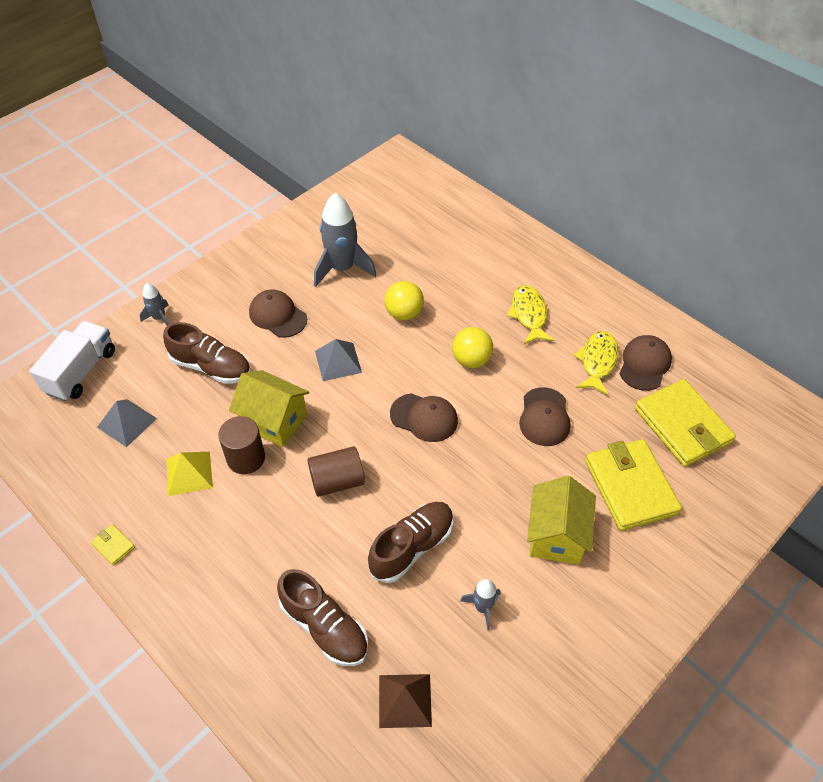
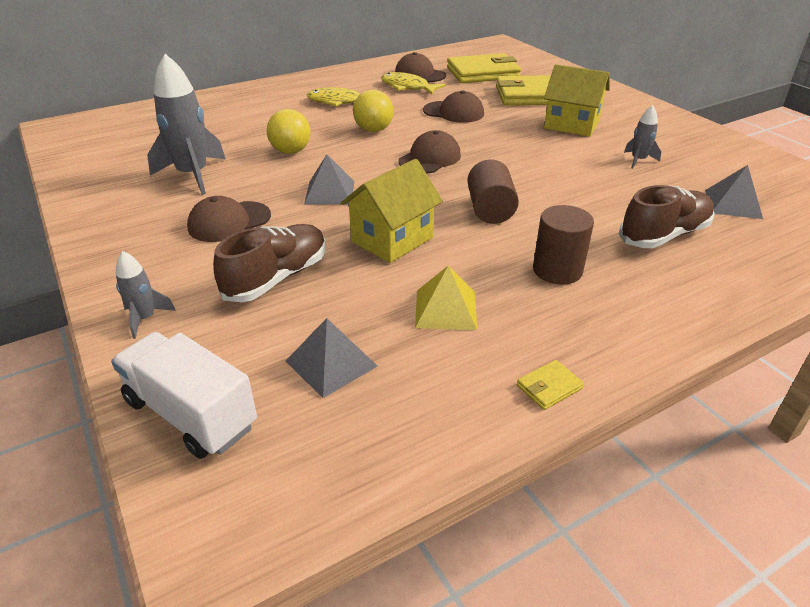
camera: 75 degrees left, 15 degrees down
(246, 458) = (438, 263): brown cylinder -> brown cylinder (557, 270)
(405, 700) = (732, 204): brown pyramid -> grey pyramid
(412, 547) = (576, 182): brown shoe -> none

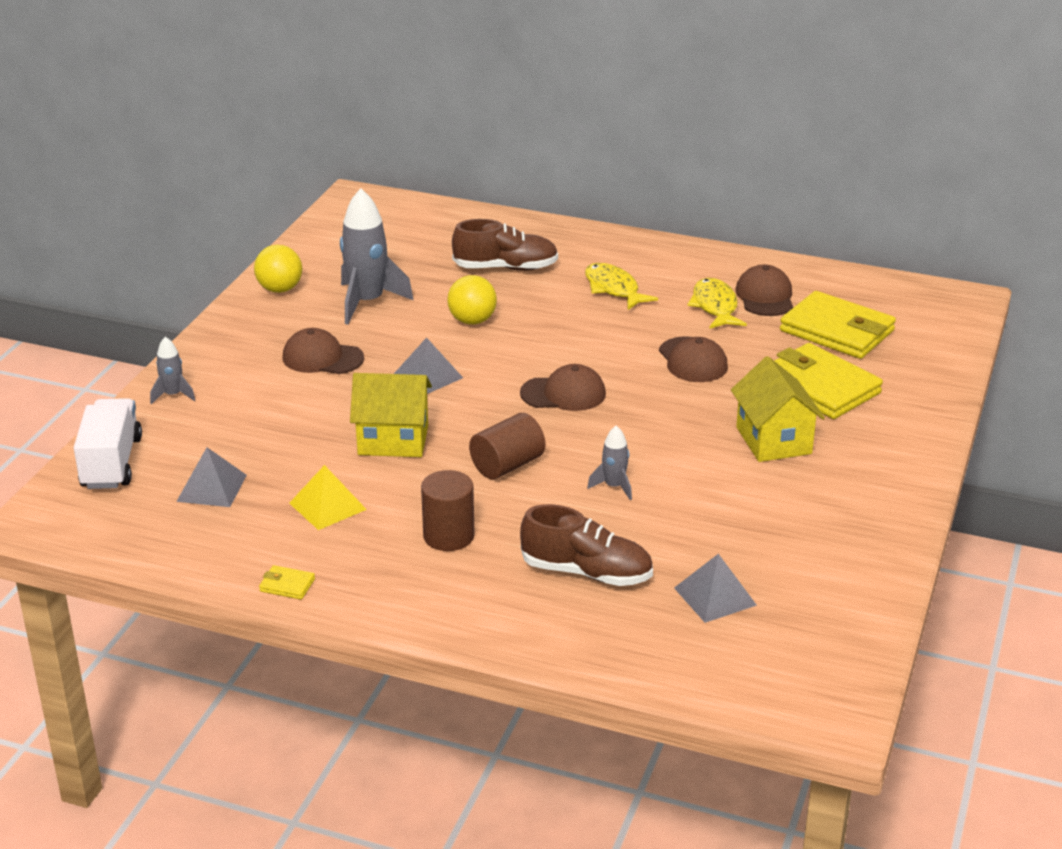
camera: 50 degrees right, 5 degrees down
(277, 278) = (277, 418): brown shoe -> brown shoe (505, 268)
(373, 130) = (579, 338): yellow ball -> yellow ball (280, 289)
(638, 160) = (740, 510): grey rocket -> grey rocket (614, 487)

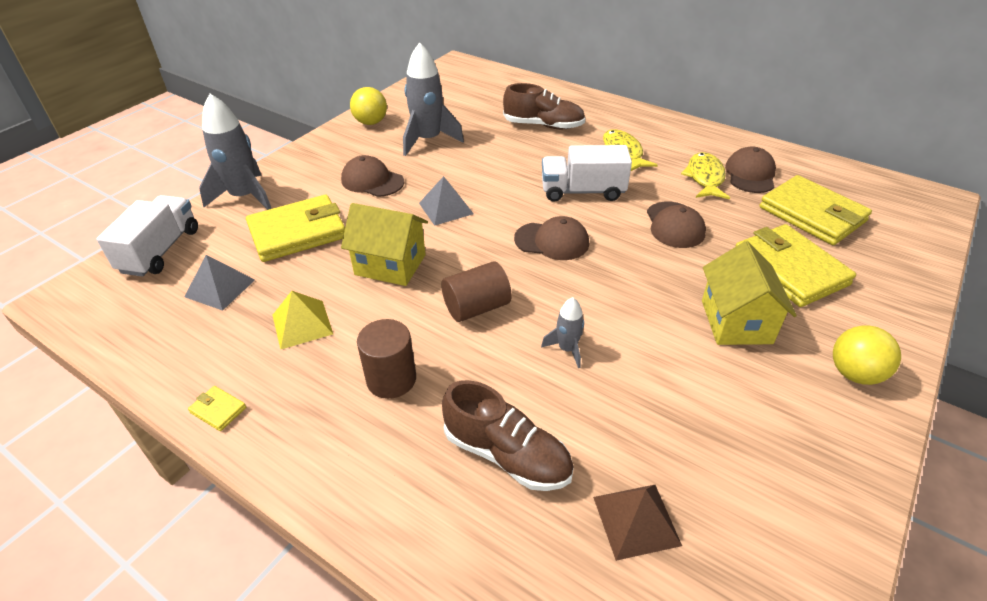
camera: 15 degrees right, 10 degrees up
(173, 395) = (245, 197): grey rocket -> grey rocket, size x2.00
(265, 423) = (297, 232): none -> yellow wallet
(472, 321) = (501, 165): yellow ball -> yellow ball (854, 373)
(580, 338) = (582, 191): none -> white truck
(715, 596) = (636, 520): grey pyramid -> brown pyramid

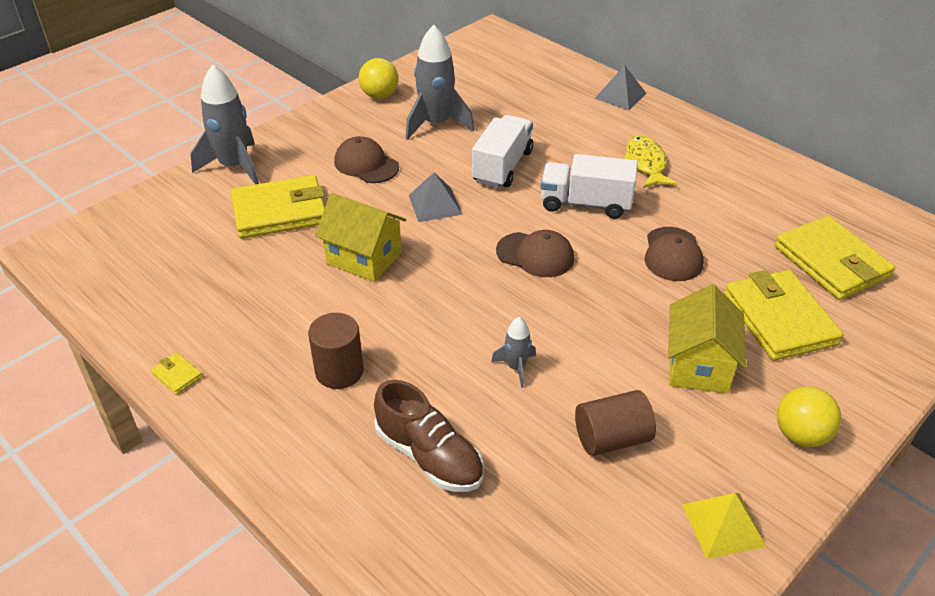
camera: 10 degrees right, 0 degrees up
(160, 251) = (145, 214): white truck -> white truck (502, 167)
(220, 288) = (196, 259): grey pyramid -> grey pyramid (620, 95)
(302, 324) = (267, 306): yellow pyramid -> yellow pyramid (723, 525)
(476, 307) = (438, 313): brown cylinder -> brown cylinder (612, 438)
(543, 125) = (567, 121): brown shoe -> none
(636, 520) = (531, 531): brown pyramid -> none
(705, 178) = (727, 205): yellow fish -> none
(750, 174) = (780, 207): brown cap -> none

